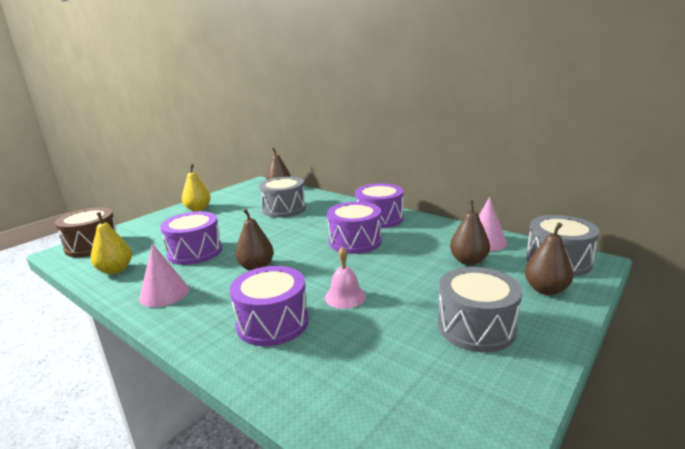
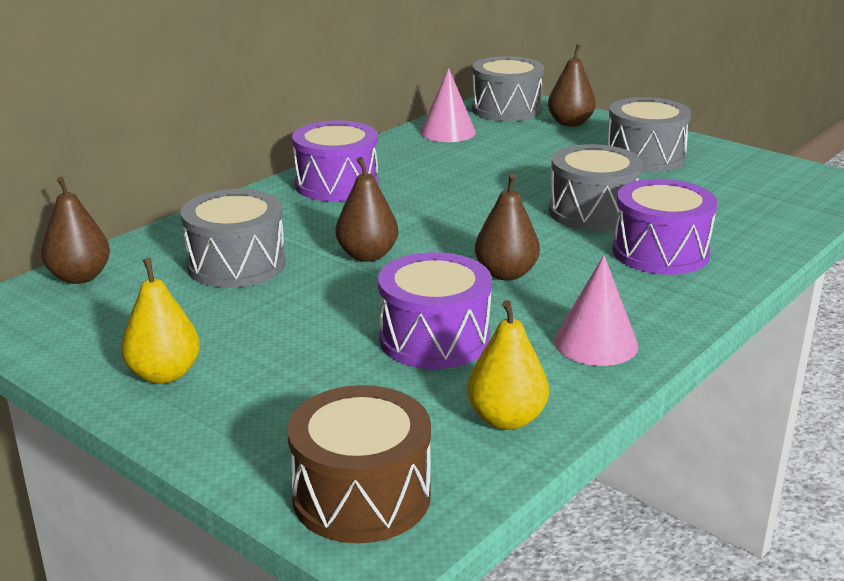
camera: 90 degrees left, 5 degrees up
(345, 296) = (592, 212): pink bell -> grey drum
(355, 241) = (425, 203): purple drum -> none
(468, 261) = (502, 145): brown pear -> brown pear (367, 255)

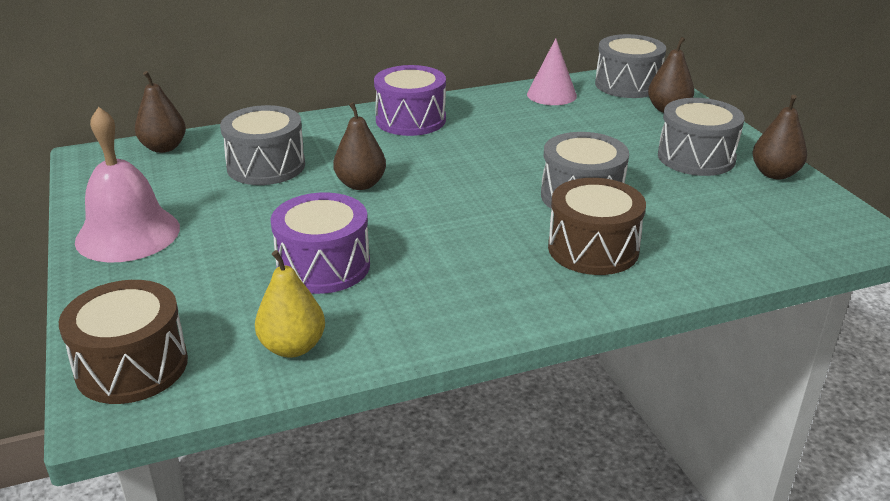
camera: 30 degrees right, 5 degrees up
(164, 374) = (128, 234): yellow pear -> pink bell
(506, 274) = (442, 230): brown pear -> brown pear (774, 174)
(596, 343) = (436, 310): pink cone -> none
(660, 252) = (593, 249): purple drum -> brown drum

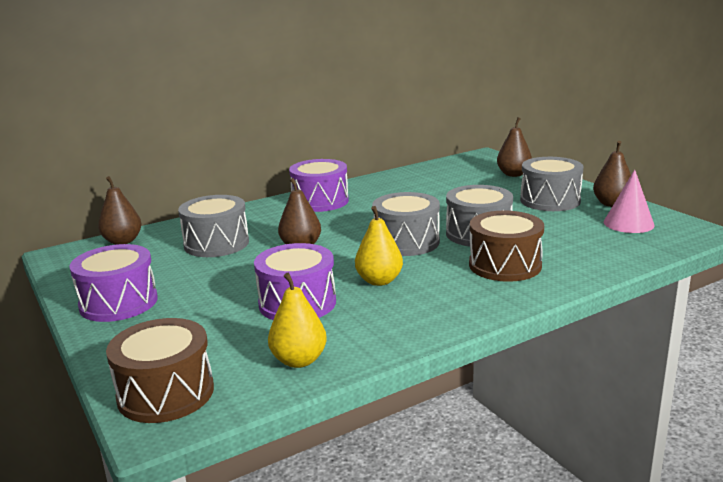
camera: 10 degrees left, 10 degrees down
(128, 234) = (118, 303): pink bell -> purple drum
(431, 249) = (379, 281): none -> yellow pear
(551, 95) = (421, 174): pink cone -> pink cone (628, 223)
(627, 85) = (475, 162): grey drum -> grey drum (406, 242)

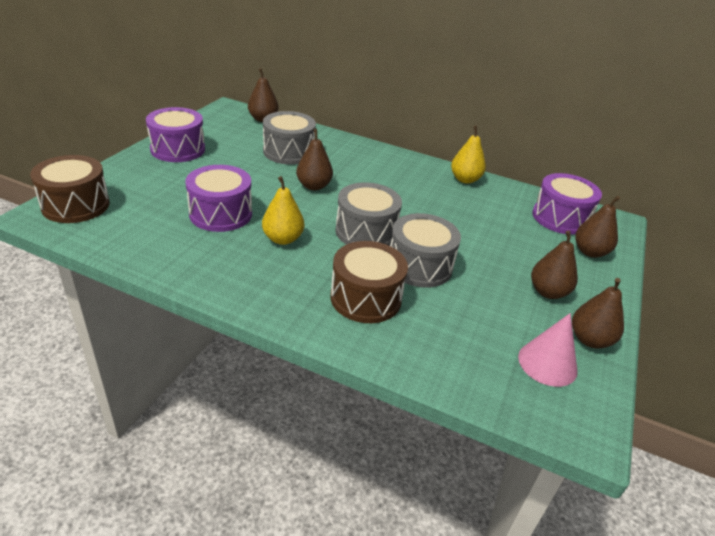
camera: 50 degrees right, 15 degrees up
(299, 360) = (138, 241): yellow pear -> yellow pear (465, 179)
(320, 201) = (405, 168): purple drum -> purple drum (560, 218)
(550, 200) = (548, 292): grey drum -> brown pear

